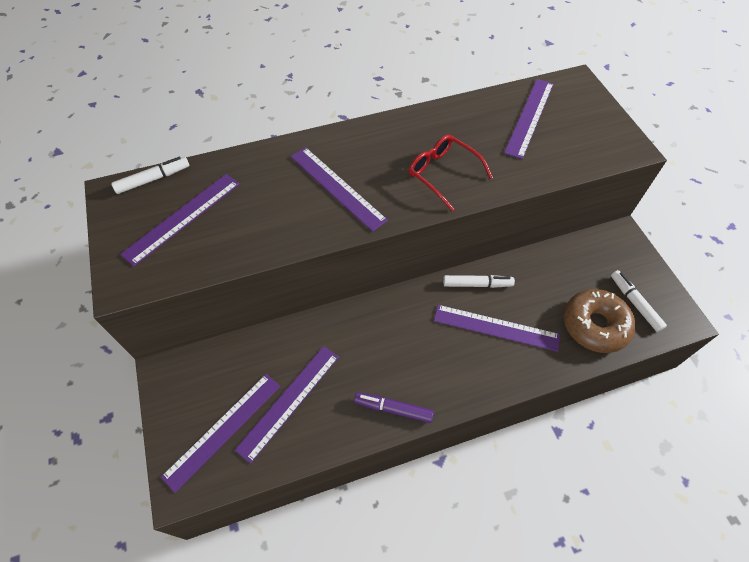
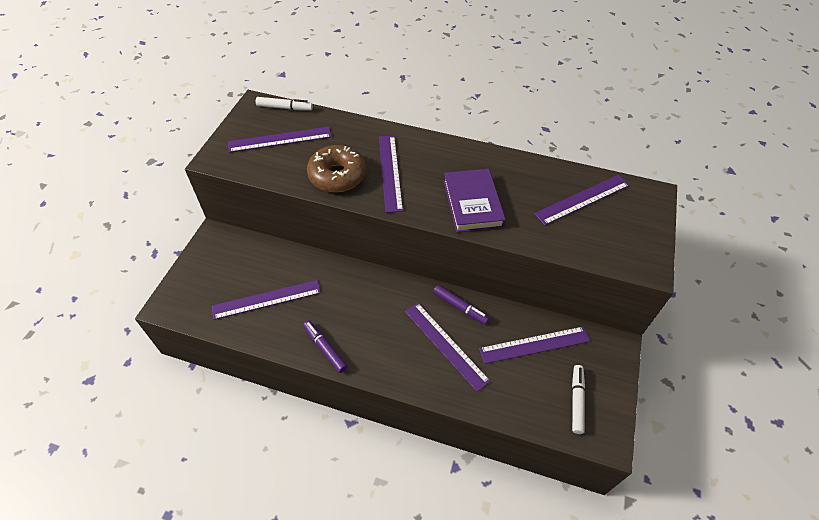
camera: 35 degrees right, 5 degrees down
(223, 430) = (216, 290): purple ruler -> purple ruler (534, 345)
(443, 174) = (472, 203): red glasses -> purple book
(477, 284) = (460, 307): white marker -> purple marker
(594, 325) = (525, 394): brown donut -> brown donut (337, 175)

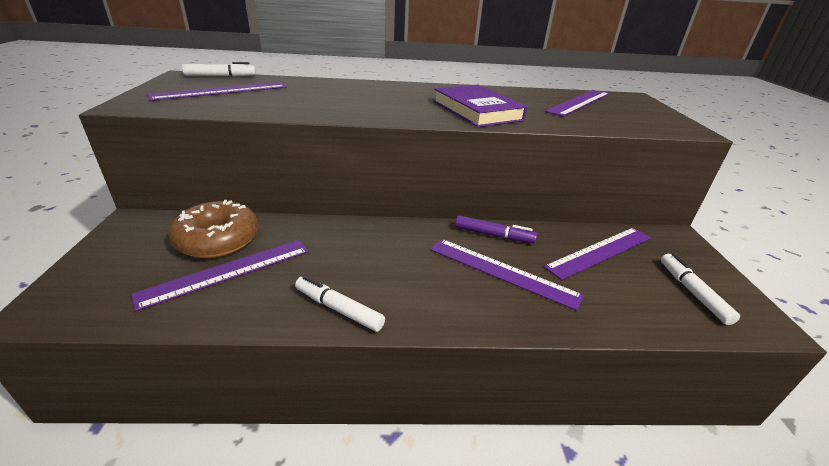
camera: 20 degrees left, 20 degrees down
(325, 348) = (338, 309): purple marker -> white marker
(337, 175) = (306, 106): brown donut -> brown donut (218, 240)
(390, 172) = (369, 101): purple ruler -> none

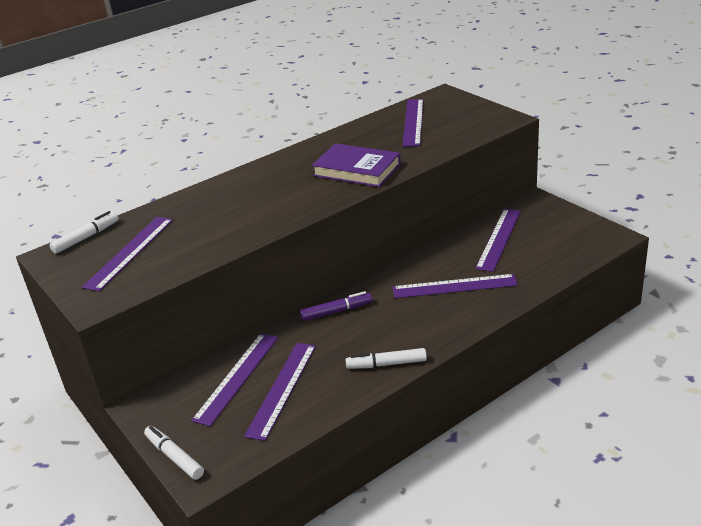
camera: 30 degrees left, 0 degrees up
(218, 240) = (237, 377): brown donut -> purple ruler
(494, 235) = (422, 264): purple marker -> purple marker (337, 311)
(692, 292) = (568, 238): white marker -> white marker (174, 457)

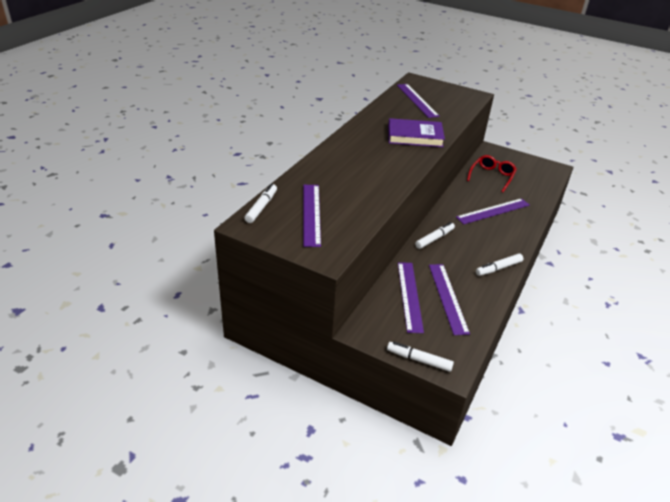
camera: 30 degrees left, 5 degrees up
(337, 311) = (434, 239): purple marker -> white marker
(499, 239) = (492, 177): purple ruler -> red glasses

